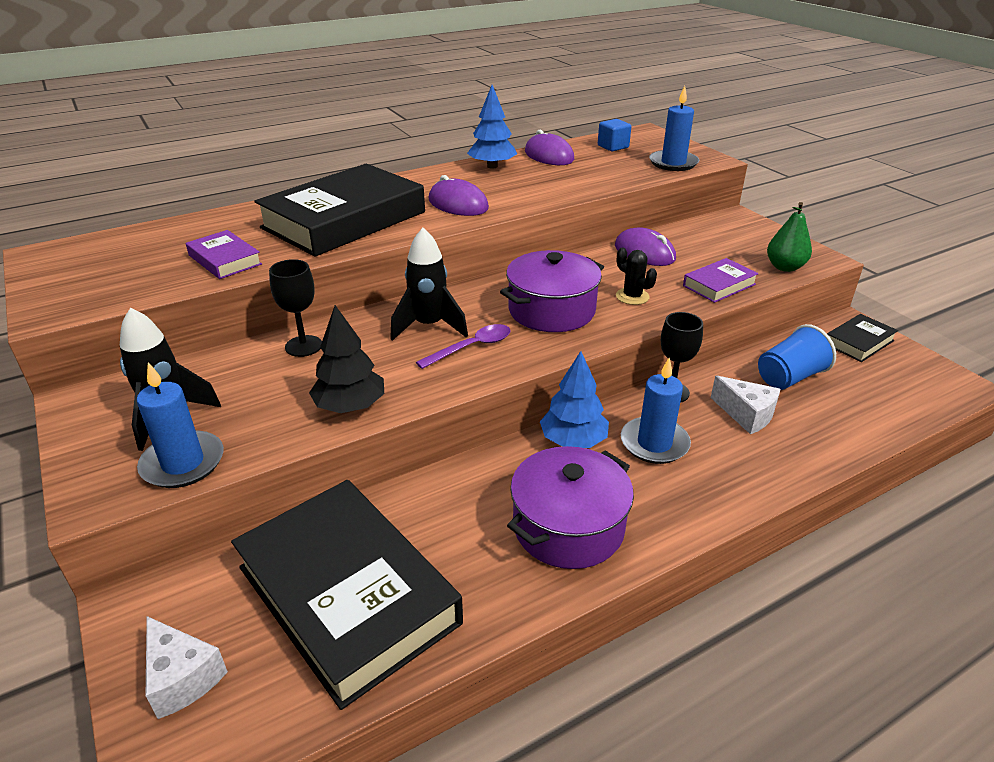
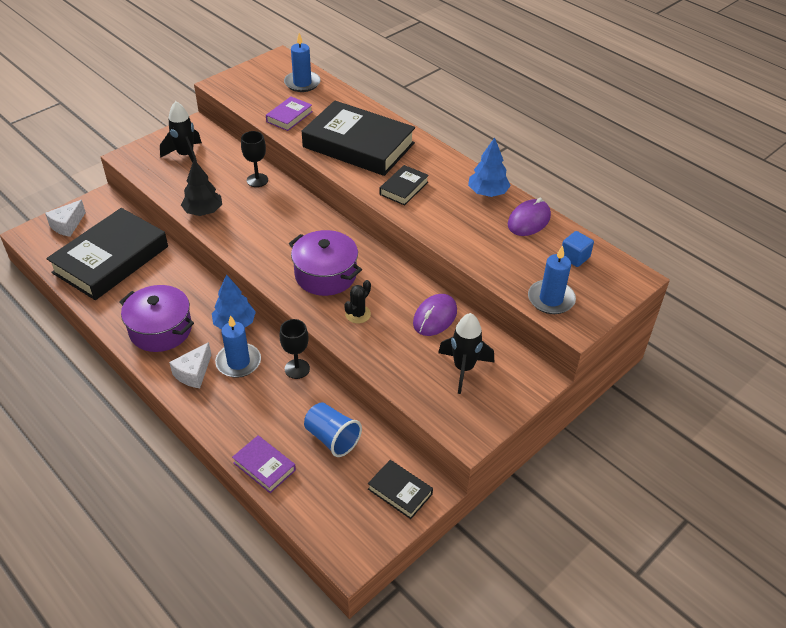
camera: 75 degrees right, 10 degrees up
(183, 463) = (152, 172): blue candle -> blue candle (302, 83)
(429, 326) = (291, 223): black rocket -> black rocket (464, 368)
(458, 204) = (404, 188): purple mouse -> black book
(471, 347) = (270, 245): purple spoon -> none
(719, 285) = (392, 364): purple book -> purple book (264, 466)
(746, 415) = (278, 410): white cheese -> white cheese (193, 373)
(784, 267) = (440, 408): green pear -> none

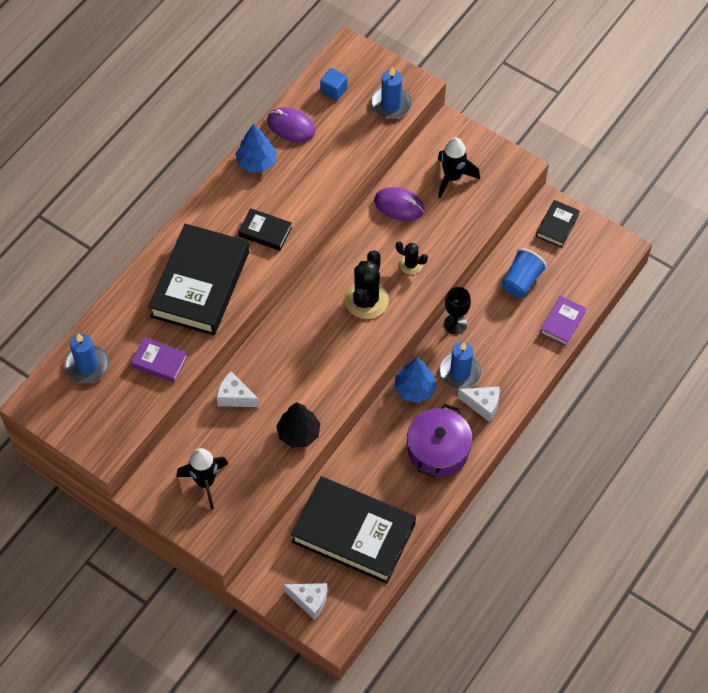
camera: 100 degrees left, 15 degrees up
(257, 180) = (235, 397): black goblet -> white cheese
(325, 275) = (366, 300): purple pot -> black cactus

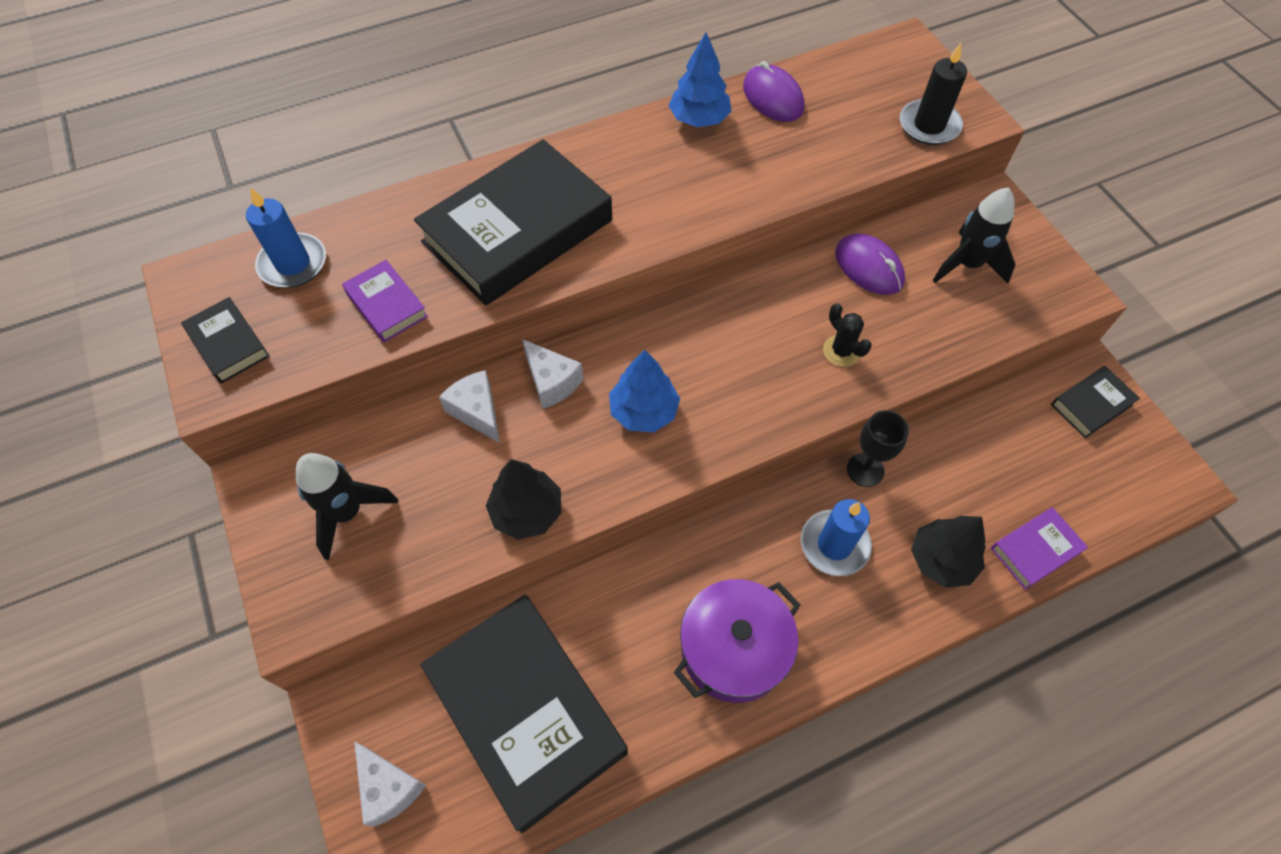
camera: 30 degrees right, 0 degrees up
(265, 232) = (652, 205): black book -> black book (228, 344)
(333, 90) = (857, 80): blue cube -> none
(366, 300) = (747, 370): black cactus -> none
(391, 104) = (929, 125): blue candle -> black candle
(414, 389) = (752, 534): blue tree -> blue tree (643, 411)
(482, 405) = (843, 613): white cheese -> white cheese (552, 382)
(518, 352) = (941, 560): none -> black tree
(521, 281) = (998, 457): blue cup -> none

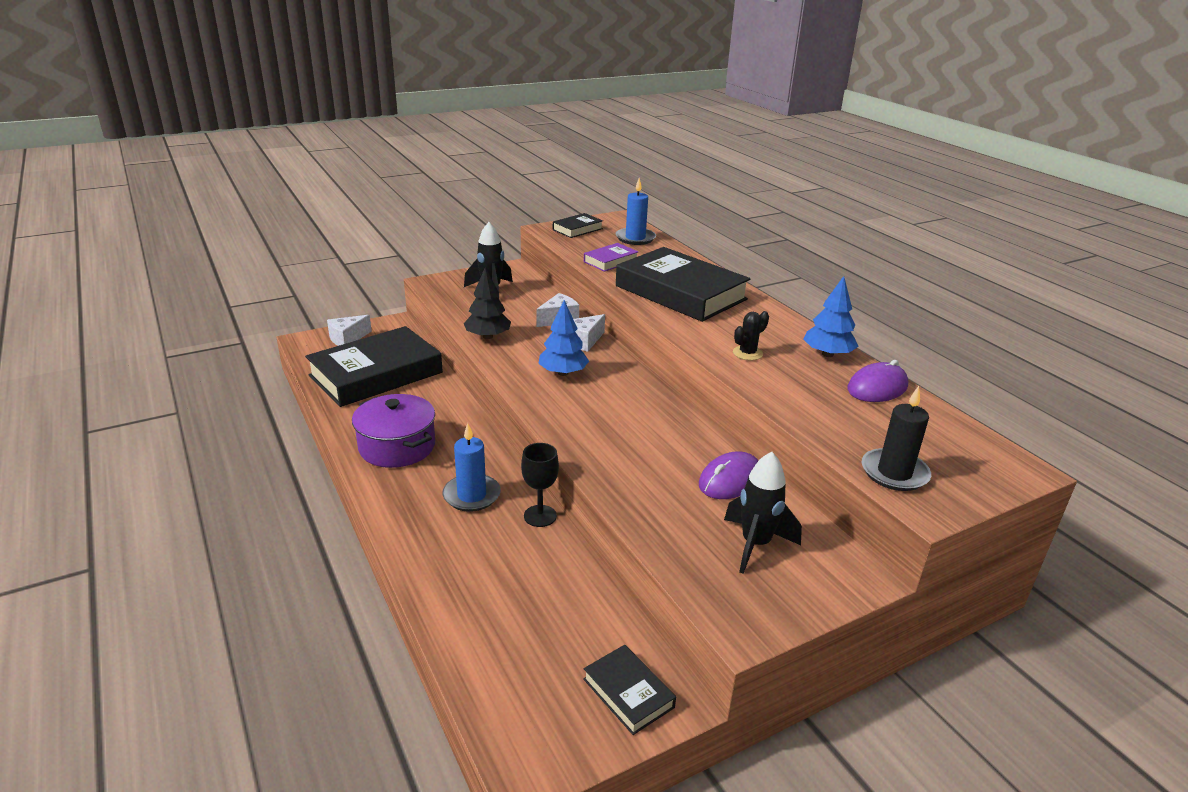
camera: 85 degrees right, 30 degrees down
(841, 351) = (630, 459): black cactus -> black cactus (747, 353)
(941, 560) = (452, 554): black tree -> none
(1035, 550) = (454, 618): purple book -> none

